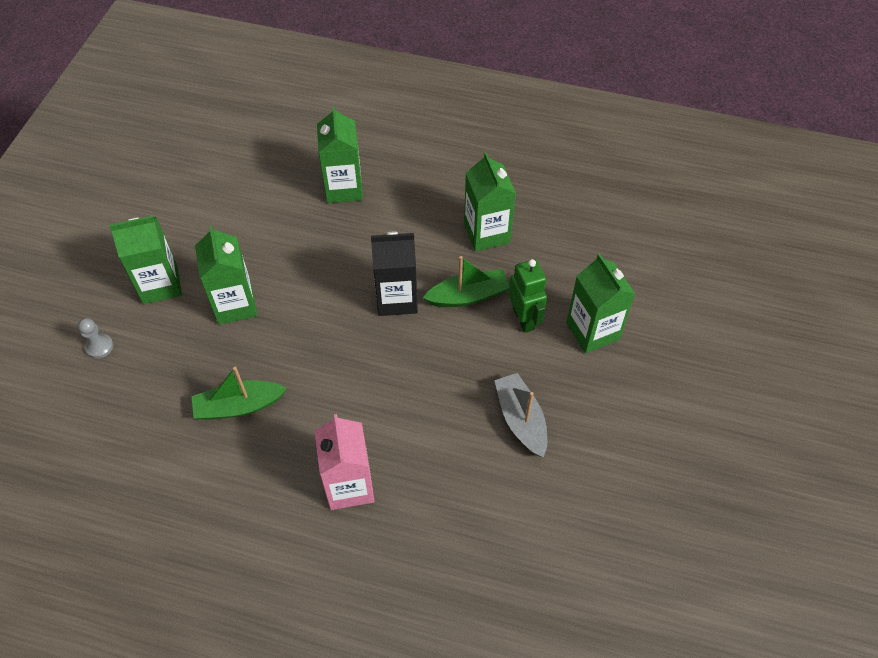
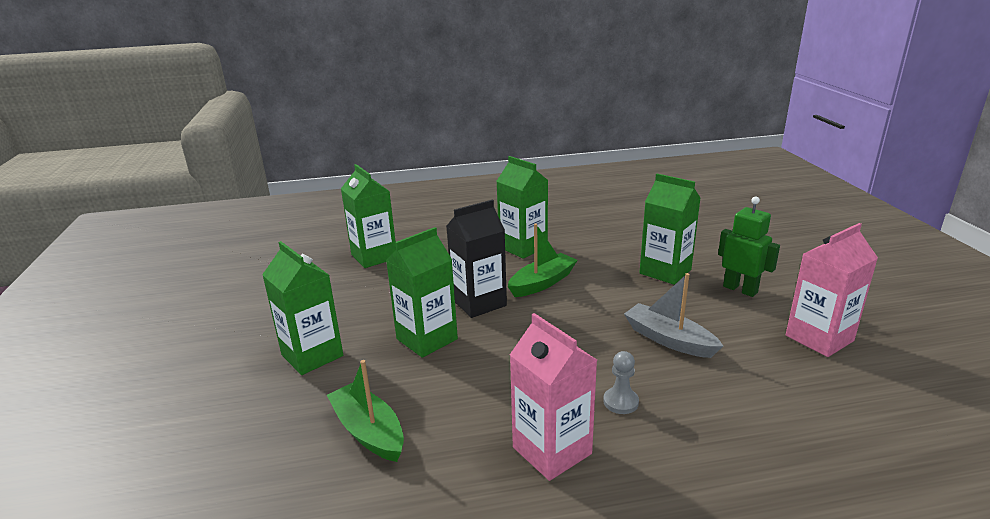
camera: 25 degrees left, 30 degrees down
(99, 346) = (151, 441): grey pawn -> grey pawn (620, 402)
(160, 285) = (212, 367): green carton -> green carton (427, 339)
(238, 406) = (368, 431): green boat -> green boat turned 90 degrees clockwise
(524, 319) = (603, 281): green robot -> green robot (740, 289)
(650, 480) = (819, 338): none -> pink carton

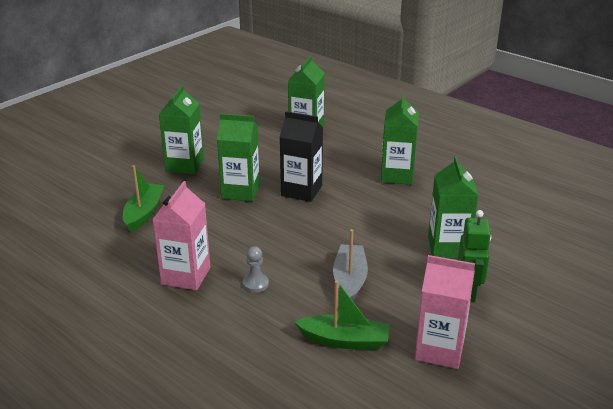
camera: 50 degrees right, 5 degrees up
(542, 283) = (358, 203): green boat -> green boat (345, 340)

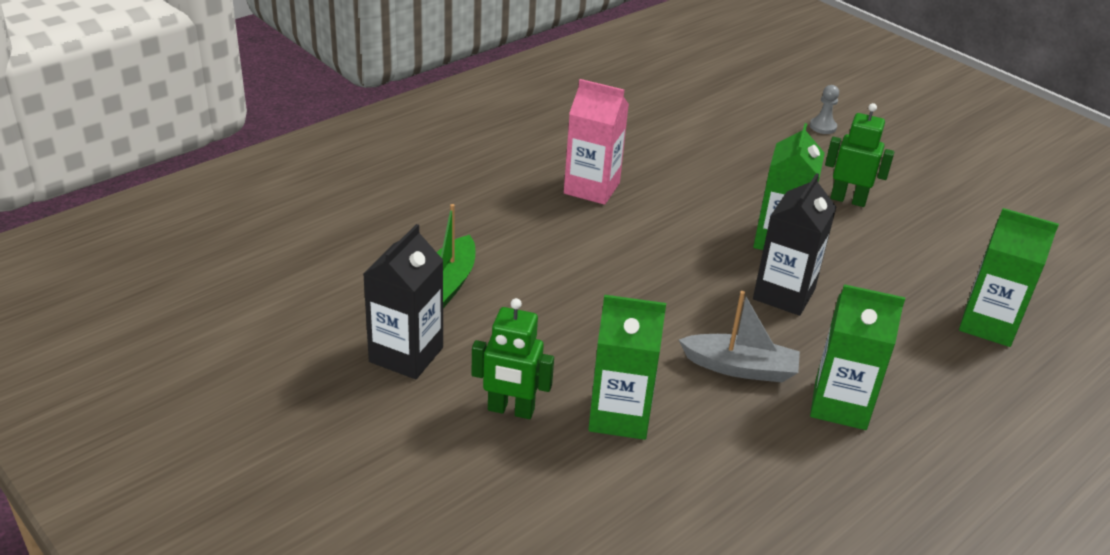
camera: 95 degrees right, 5 degrees up
(144, 213) = (724, 166): green boat -> none
(185, 165) = (848, 199): green carton -> green robot
(255, 284) = (567, 233): grey pawn -> grey pawn (823, 127)
(349, 280) = (560, 306): grey boat -> grey boat (740, 368)
(439, 350) = (406, 354): pink carton -> black carton

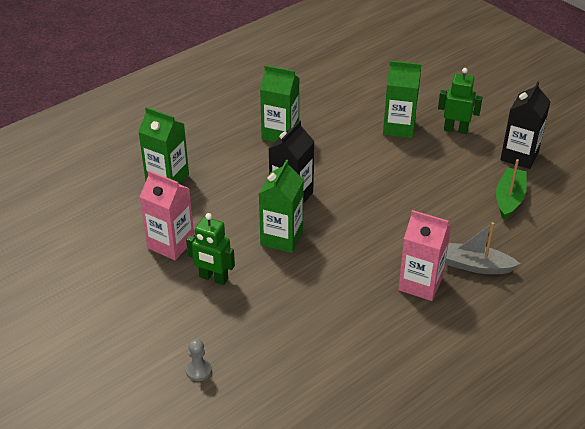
camera: 175 degrees left, 5 degrees up
(740, 368) = (330, 151): grey boat -> grey boat (475, 265)
(923, 236) = (171, 244): none -> pink carton

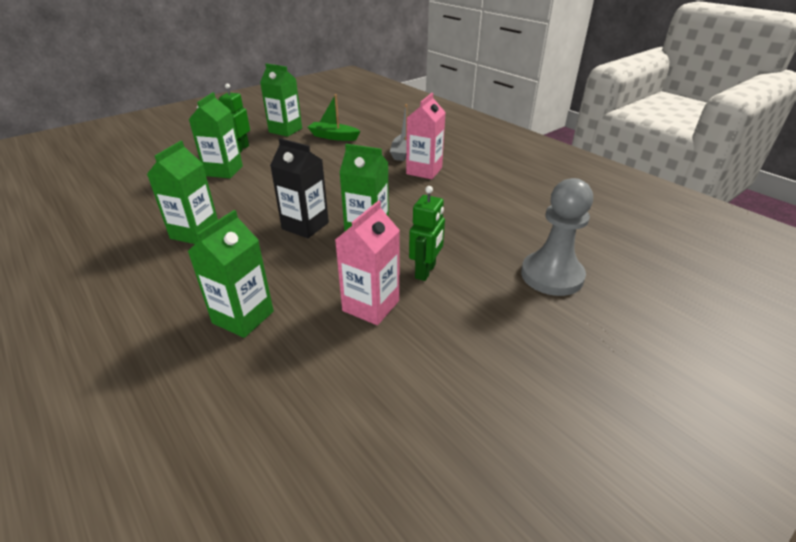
camera: 90 degrees left, 5 degrees down
(198, 370) = (552, 276): grey pawn -> grey pawn, size x2.35
(519, 156) = (285, 130): black carton -> green carton

